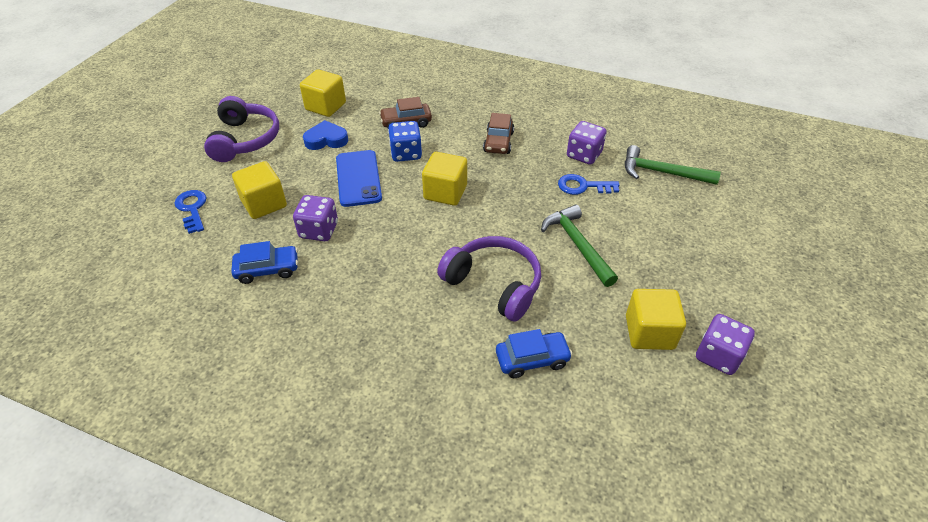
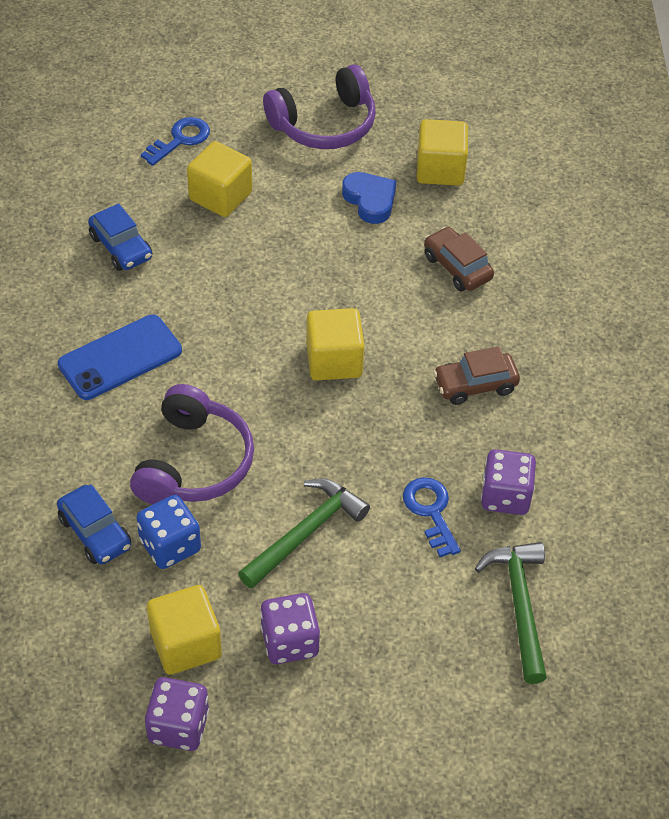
camera: 65 degrees right, 5 degrees up
(319, 230) = (202, 264): purple dice -> purple dice (290, 641)
(358, 178) = (312, 263): blue phone -> blue phone (120, 358)
(406, 153) = (389, 292): blue dice -> blue dice (170, 545)

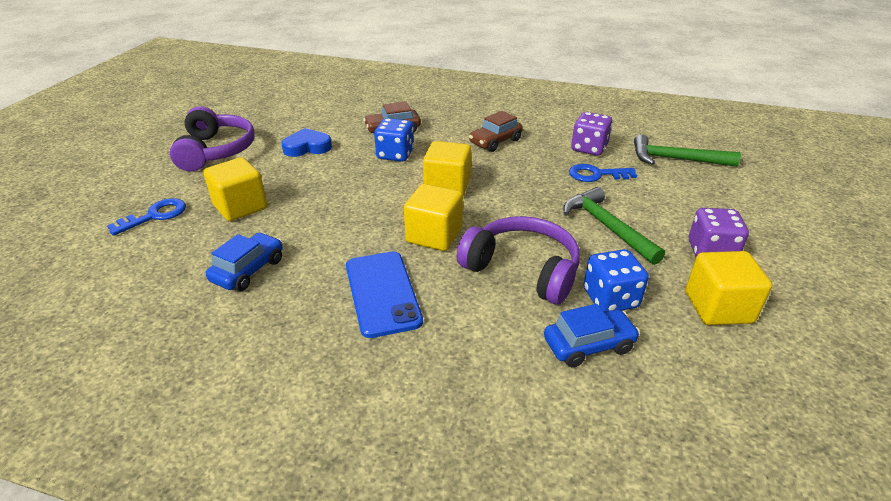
camera: 70 degrees left, 15 degrees down
(121, 247) = (248, 270): blue car -> blue car turned 45 degrees counterclockwise
(178, 726) = (807, 326): purple dice -> none
(180, 140) = (155, 216): blue key -> blue key turned 75 degrees clockwise
(390, 289) = (395, 155): none -> blue dice
(440, 169) = (303, 120): yellow cube -> yellow cube (434, 235)
(475, 385) = (495, 141): brown car -> brown car turned 45 degrees clockwise

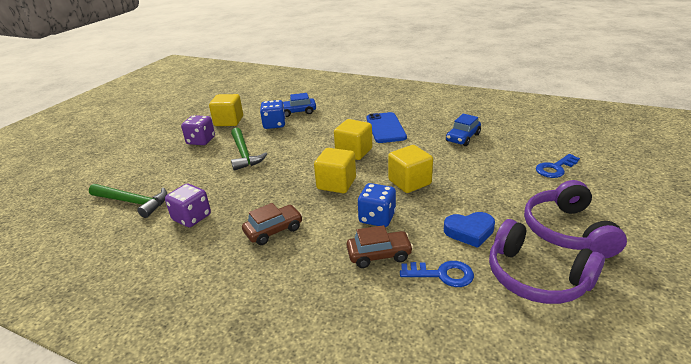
camera: 170 degrees left, 5 degrees down
(240, 207) = (495, 173): yellow cube -> yellow cube (409, 182)
(522, 270) = (309, 135): purple headphones -> purple headphones (536, 277)
(596, 175) = (213, 190): blue key -> blue key (442, 274)

